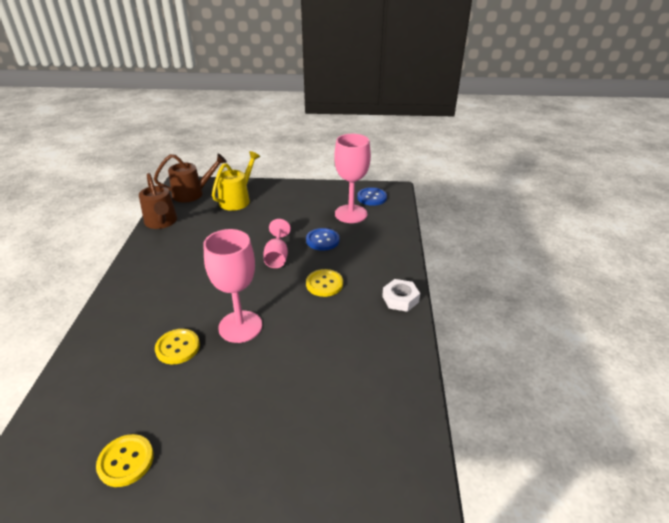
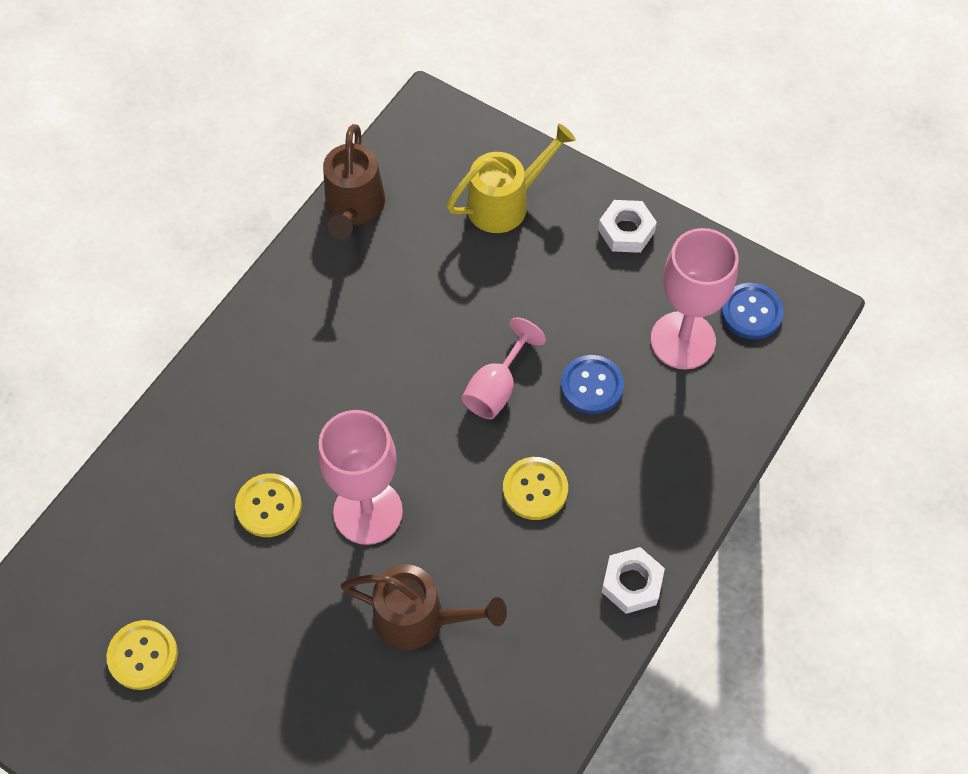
camera: 30 degrees right, 25 degrees up
(193, 193) = (437, 148): brown watering can -> brown watering can (420, 619)
(299, 192) = (626, 231): none -> white nut

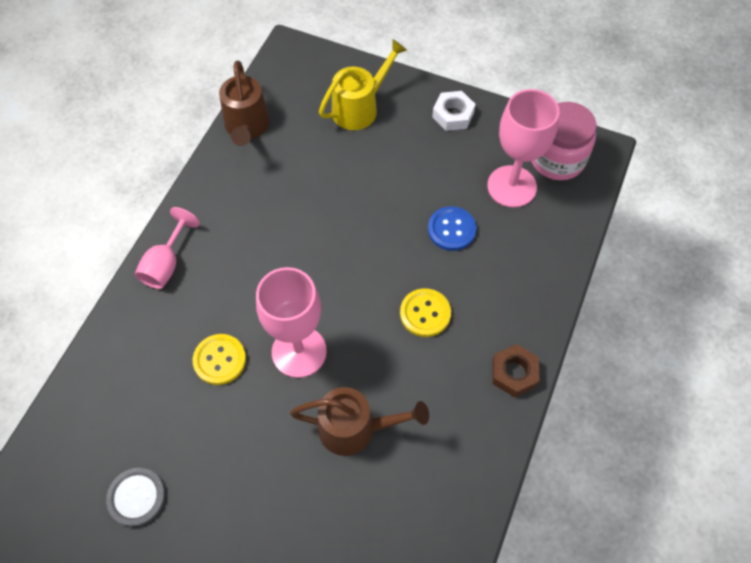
camera: 10 degrees left, 0 degrees up
(143, 655) = (136, 497): yellow button -> grey button
(496, 387) = (380, 242): pink goblet -> pink goblet (166, 264)
(631, 583) = (514, 373): white nut -> brown nut
(751, 312) = (557, 159): blue button -> pink jar

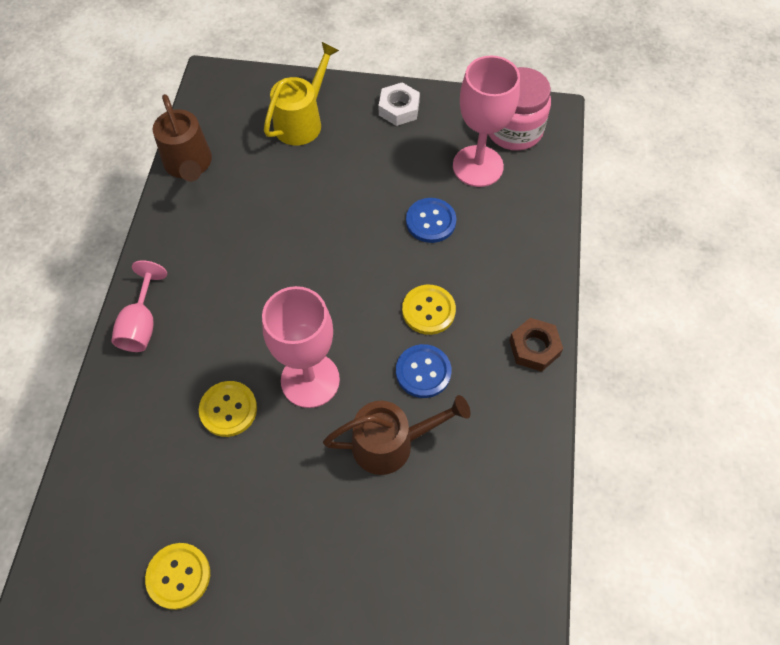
camera: 15 degrees left, 0 degrees up
(136, 497) = (178, 576): grey button -> yellow button
(403, 370) = (423, 372): none -> blue button

